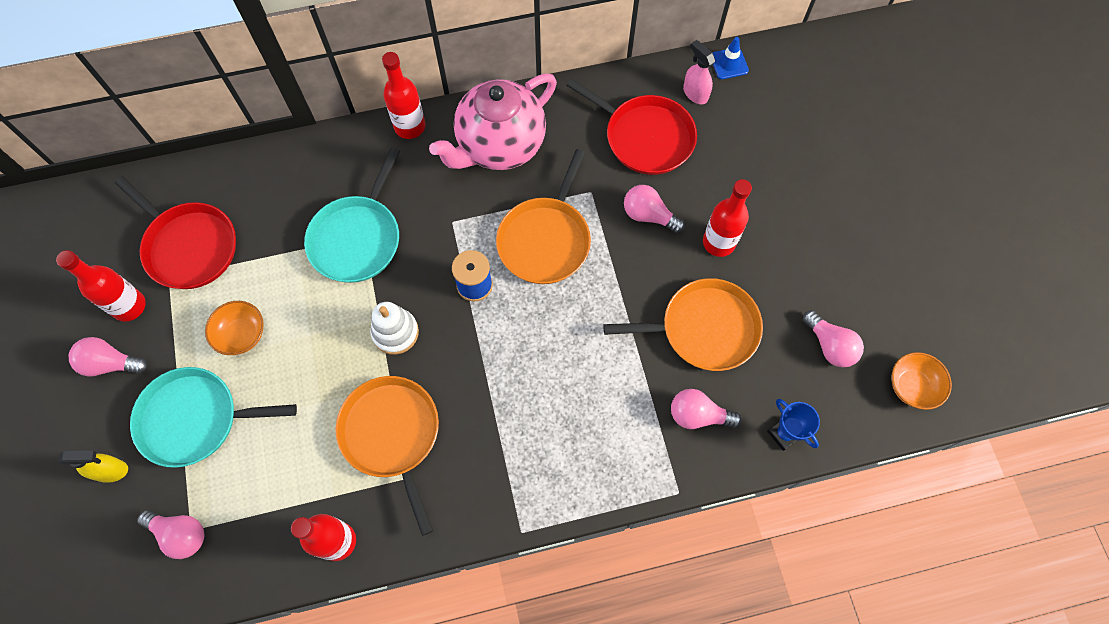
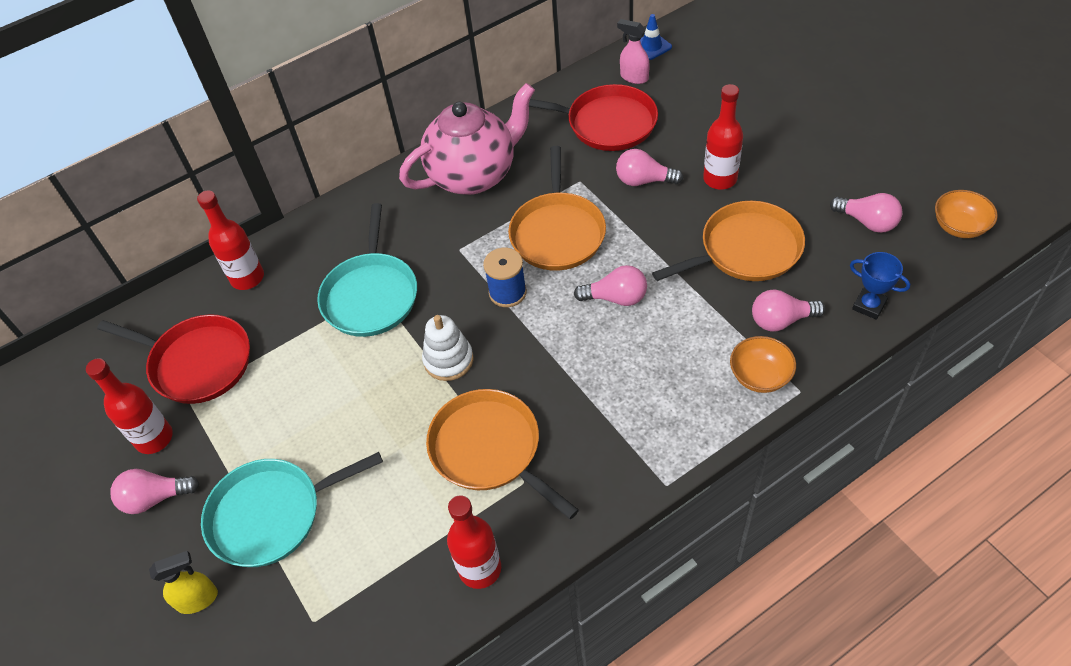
camera: 15 degrees left, 15 degrees down
(180, 534) = (303, 630): pink light bulb -> pink light bulb (616, 298)
(242, 335) = (289, 419): orange bowl -> orange bowl (760, 376)
(410, 126) = (379, 189): red bottle -> red bottle (247, 278)
(499, 146) = (474, 175): pink teapot -> pink teapot turned 150 degrees counterclockwise

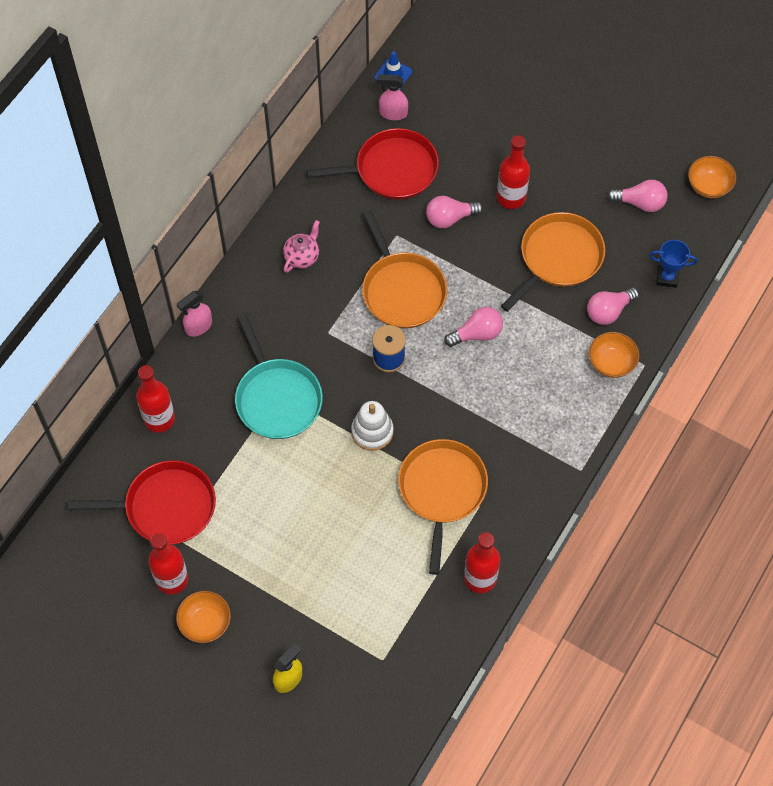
camera: 30 degrees left, 10 degrees up
(155, 498) = (205, 623): pink light bulb -> orange bowl
(272, 514) = (305, 600): turquoise pan -> none
(338, 207) = (198, 327): none -> pink spray bottle
(474, 175) = (302, 257): pink teapot -> pink teapot, size x0.43
(489, 450) = (442, 491): orange pan -> orange pan turned 75 degrees clockwise

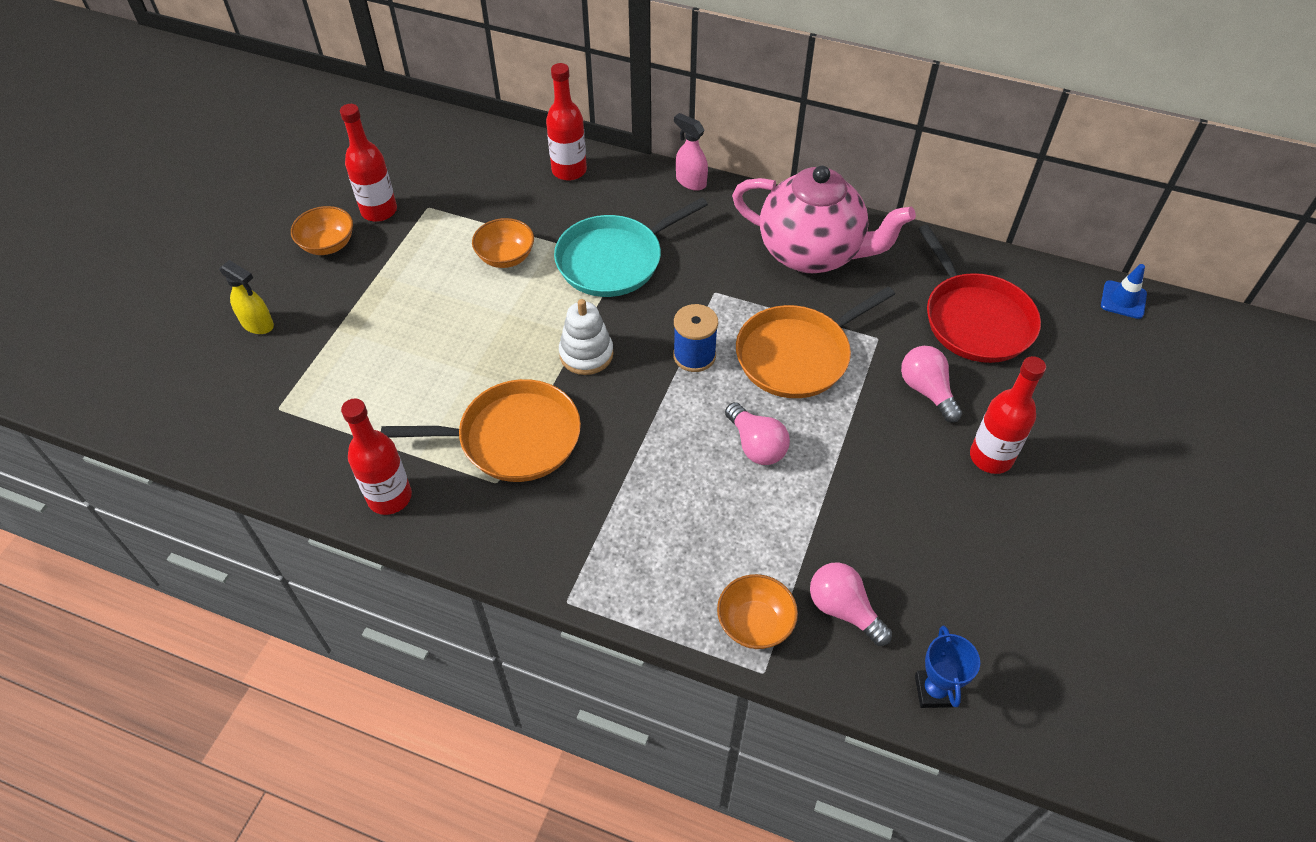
camera: 80 degrees right, 10 degrees down
(165, 507) = (464, 192): red pan -> none
(302, 257) = (812, 253): pink teapot -> pink teapot, size x2.33
(393, 113) = (1062, 308): pink spray bottle -> none
(558, 258) = (912, 529): orange pan -> none
(640, 203) = (1058, 634): pink light bulb -> none
(709, 186) = (1141, 742): orange bowl -> orange bowl (506, 257)

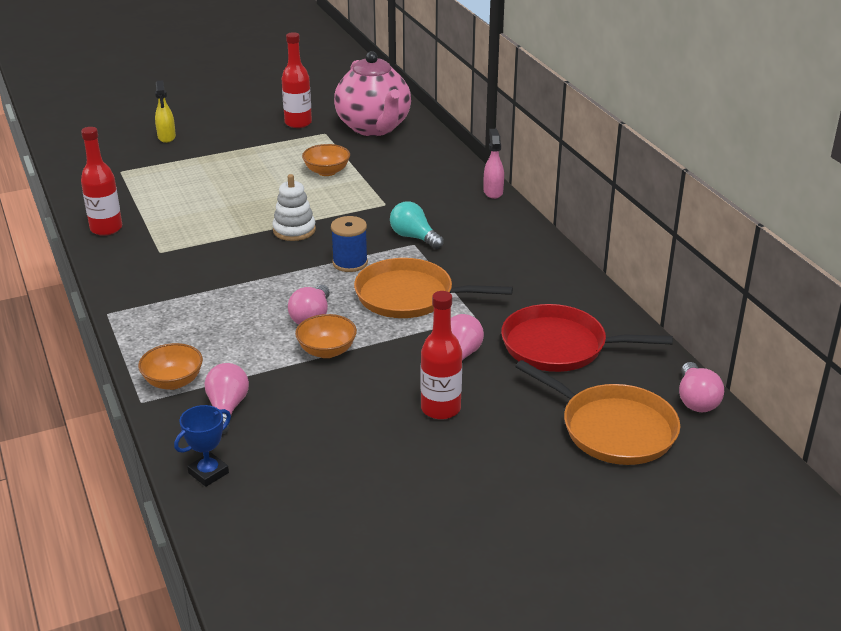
camera: 45 degrees right, 20 degrees down
(328, 245) = (250, 124): orange bowl -> orange bowl (327, 351)
(513, 438) = (198, 240): orange pan -> orange pan (613, 429)
(569, 170) = (429, 154): red bottle -> none
(614, 260) = (382, 202): turquoise pan -> none
(703, 284) = (414, 237): none -> turquoise light bulb
(812, 253) = (508, 259): pink teapot -> pink teapot (374, 128)
(975, 319) = (559, 346): red pan -> red pan turned 75 degrees clockwise
(1123, 300) = (696, 400): blue traffic cone -> pink light bulb

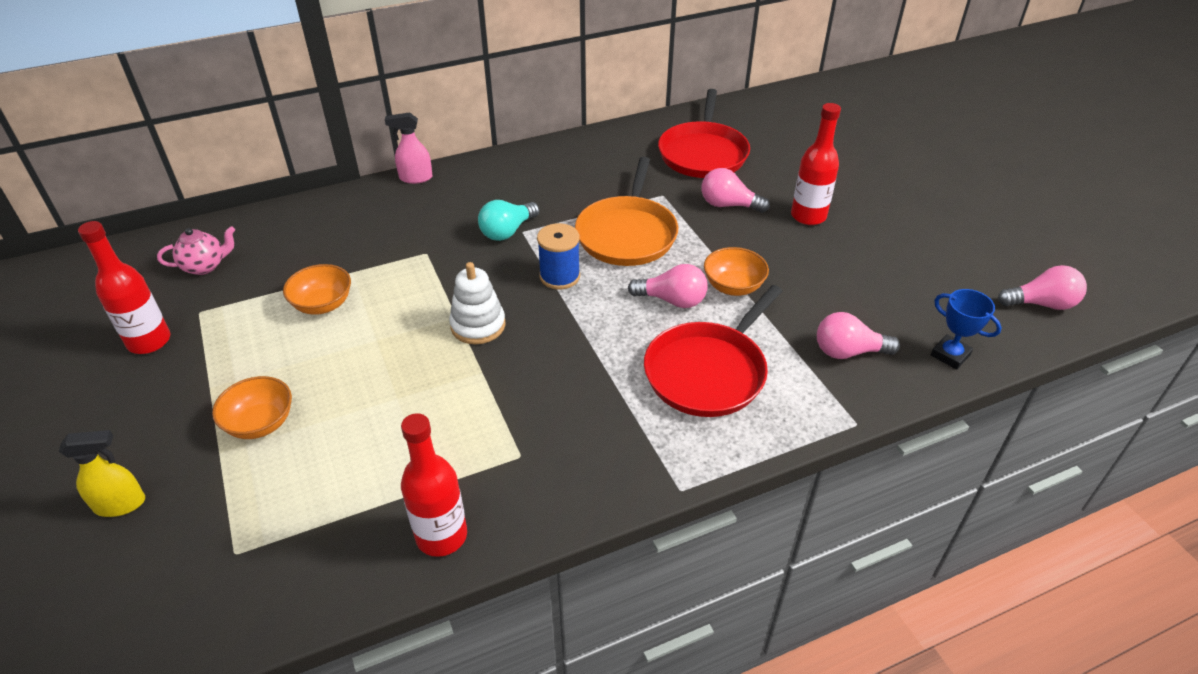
camera: 90 degrees left, 10 degrees up
(173, 381) = (813, 401): orange bowl -> orange bowl (260, 423)
(220, 331) = (708, 371): none -> red pan
(374, 128) = (205, 266): pink teapot -> pink teapot, size x0.43
(613, 429) = (809, 136): orange pan -> none
(696, 400) = (763, 101): pink light bulb -> pink light bulb (1041, 304)

